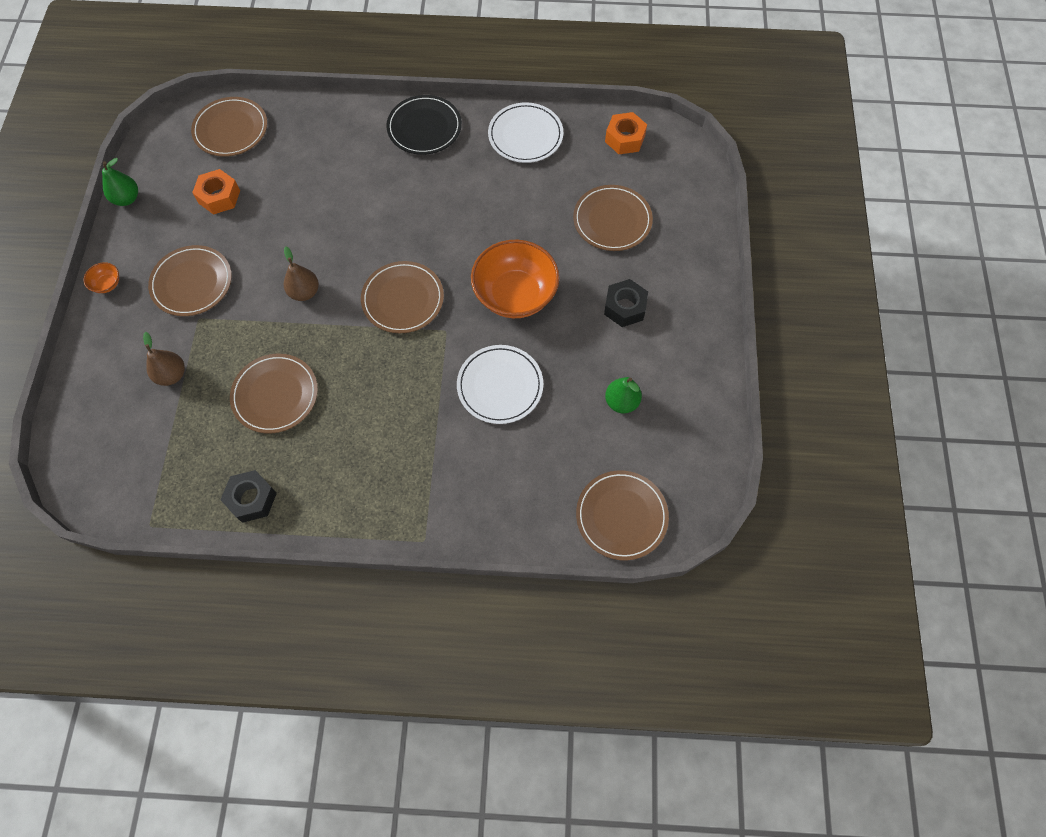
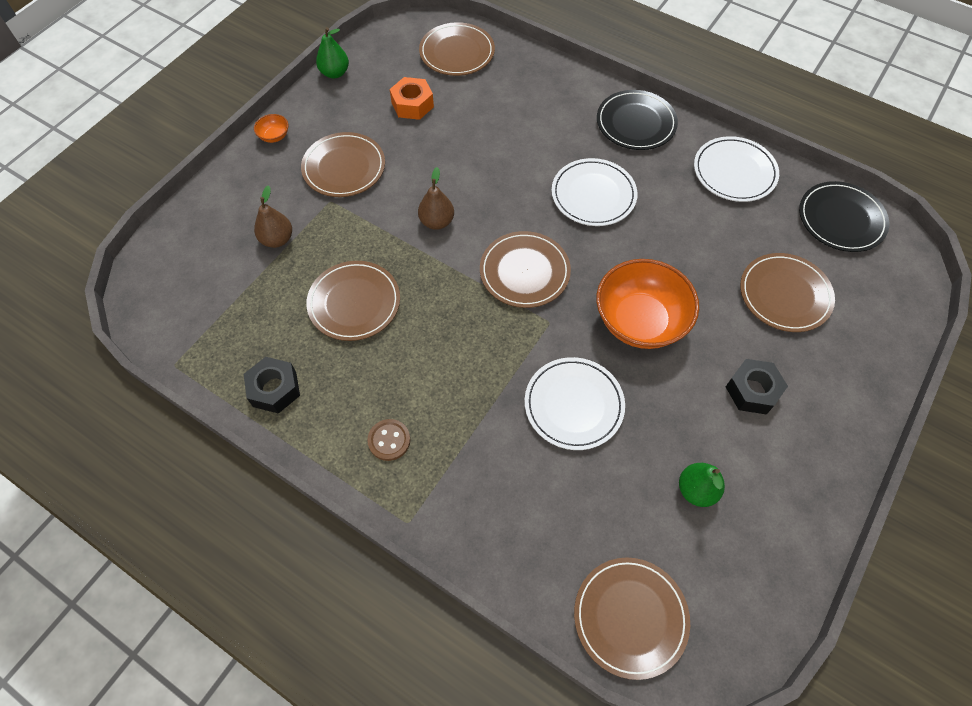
camera: 30 degrees right, 5 degrees down
(372, 488) = (389, 440): none -> brown button
(423, 207) = (593, 195): none -> white plate
(624, 139) = (841, 219): orange nut -> black plate

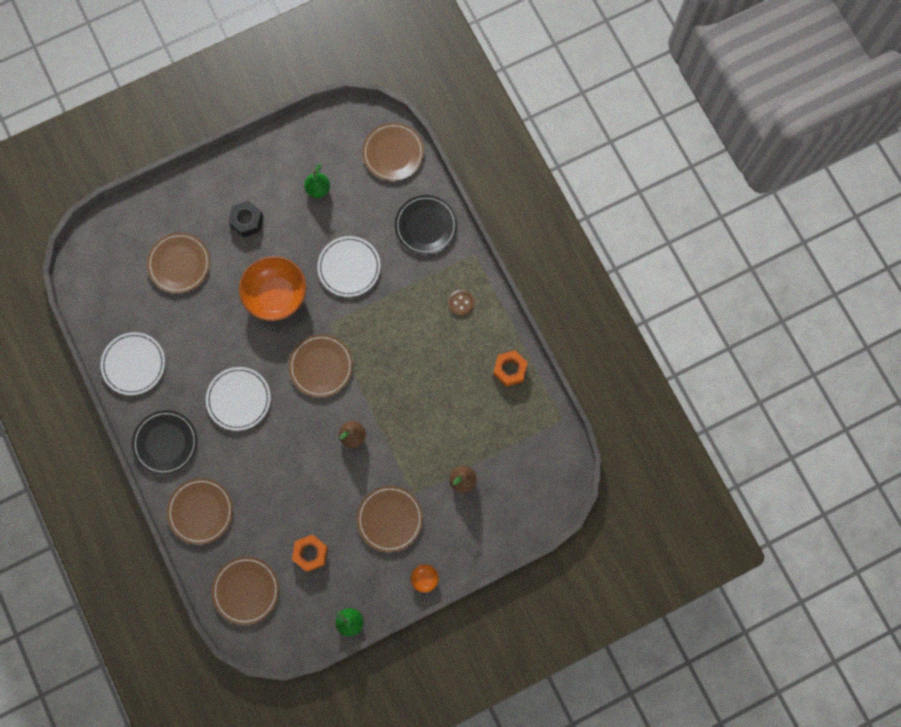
camera: 150 degrees left, 15 degrees up
(274, 389) = (510, 370): black nut -> orange nut
(354, 303) = (436, 403): brown plate -> brown plate (200, 511)
(841, 219) = (99, 292): black plate -> black plate (426, 226)

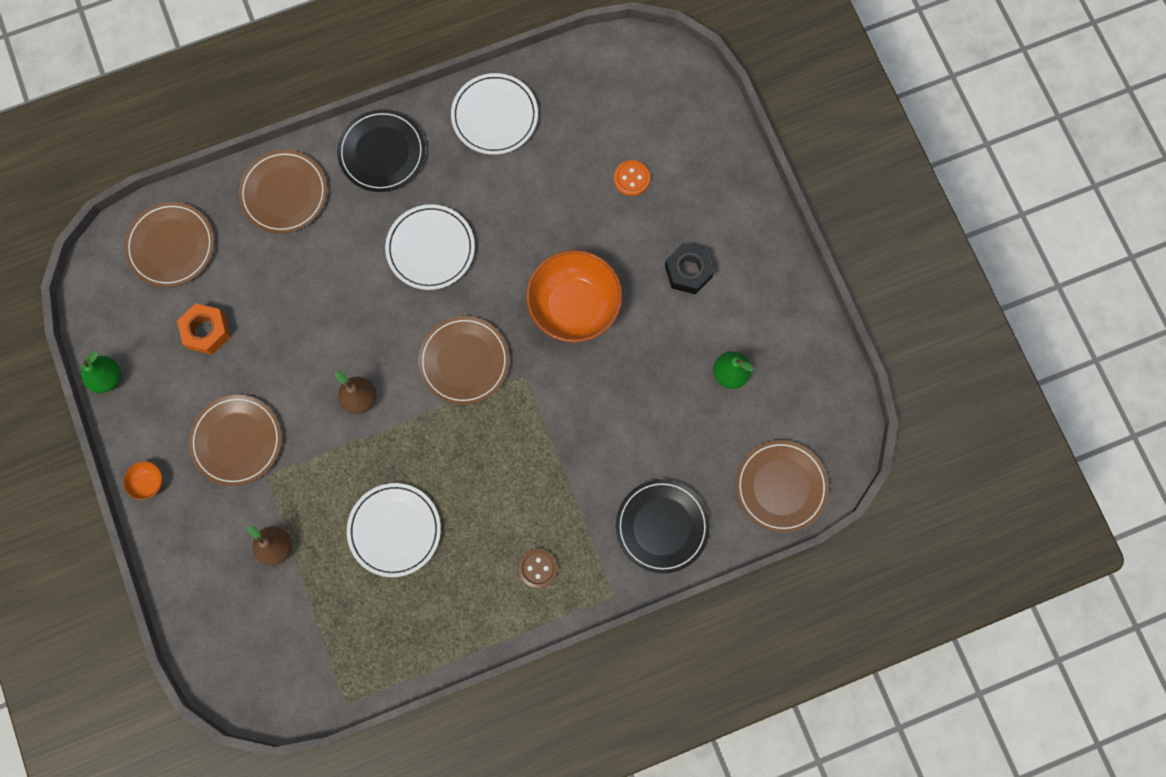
camera: 95 degrees right, 0 degrees up
(179, 264) = (631, 178): brown plate -> orange button
(349, 267) = (607, 410): white plate -> white plate (394, 530)
(510, 370) = (429, 632): orange nut -> none

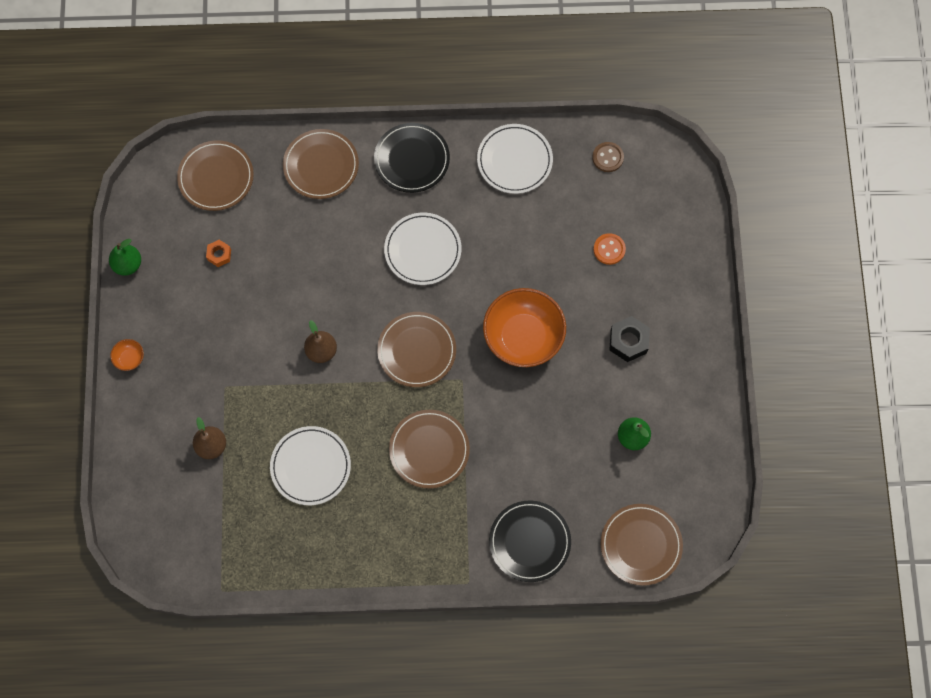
camera: 20 degrees right, 5 degrees down
(206, 331) = (219, 255): orange nut -> orange nut, size x0.61
(236, 441) = (211, 350): brown plate -> brown plate (429, 450)
(538, 568) = (415, 539): brown button -> brown button (607, 157)

